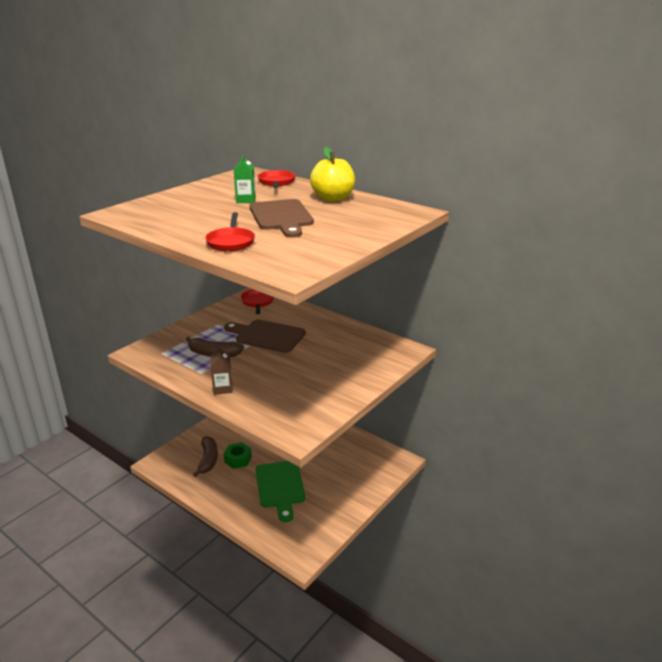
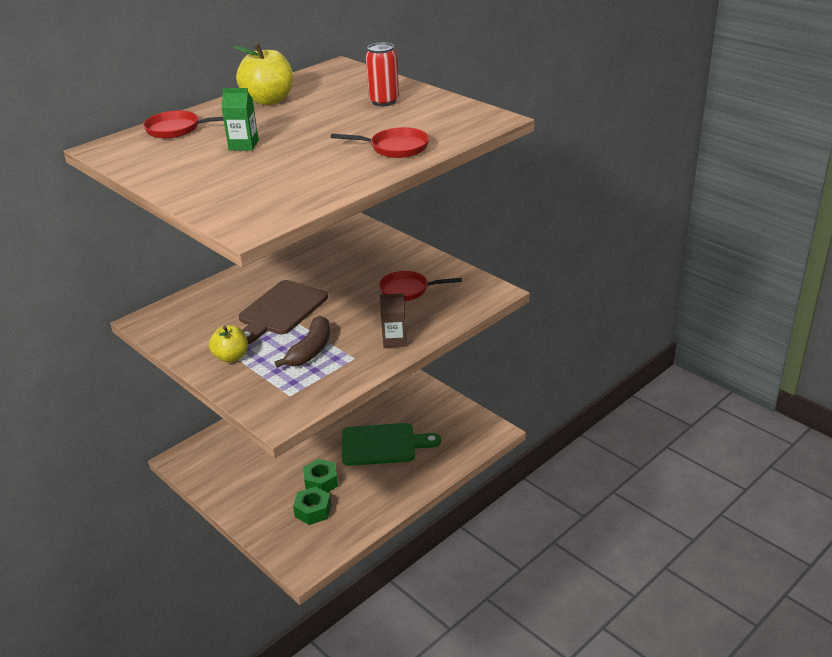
camera: 80 degrees left, 5 degrees up
(208, 460) = (313, 511): brown banana -> green nut
(210, 326) = (231, 357): none -> yellow apple
(257, 302) = (179, 319): red pan -> red pan (408, 290)
(281, 217) = (321, 125): brown cutting board -> none
(334, 232) = (384, 101): none -> red can

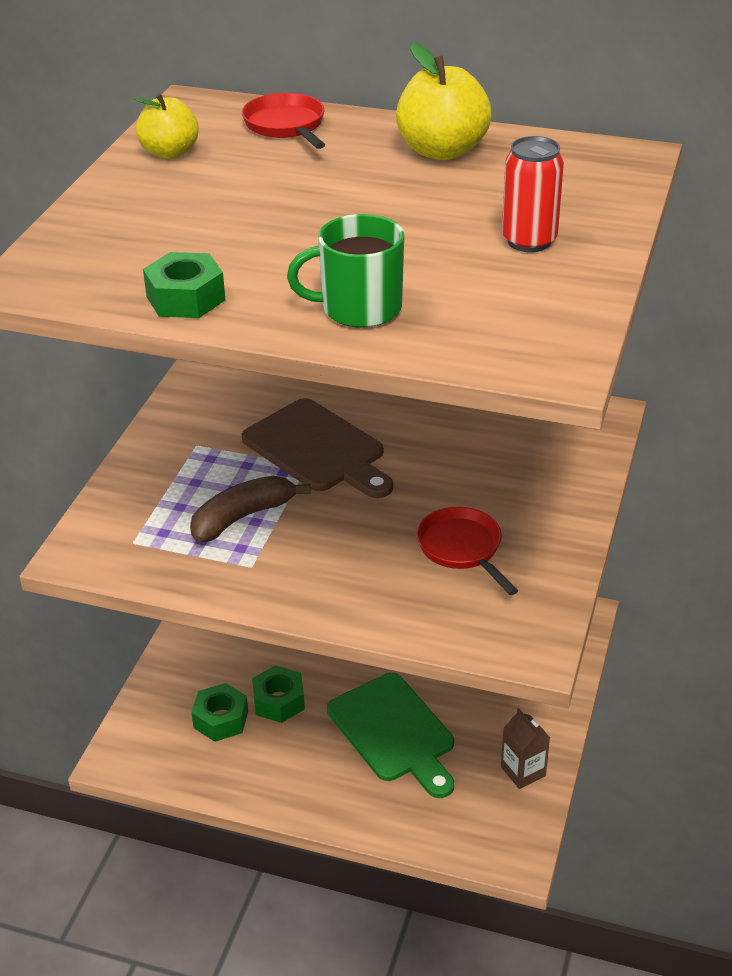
camera: 60 degrees right, 5 degrees up
(231, 357) = (185, 455): yellow apple -> yellow apple (170, 153)
(243, 145) = (273, 188): green carton -> none
(281, 310) = (318, 449): brown cutting board -> brown cutting board turned 135 degrees counterclockwise
(310, 350) = (243, 517): brown banana -> brown banana turned 150 degrees clockwise
(329, 186) = (186, 298): none -> green nut
(395, 148) = (359, 308): red pan -> green mug
(395, 340) = (320, 589): brown carton -> brown carton (523, 771)

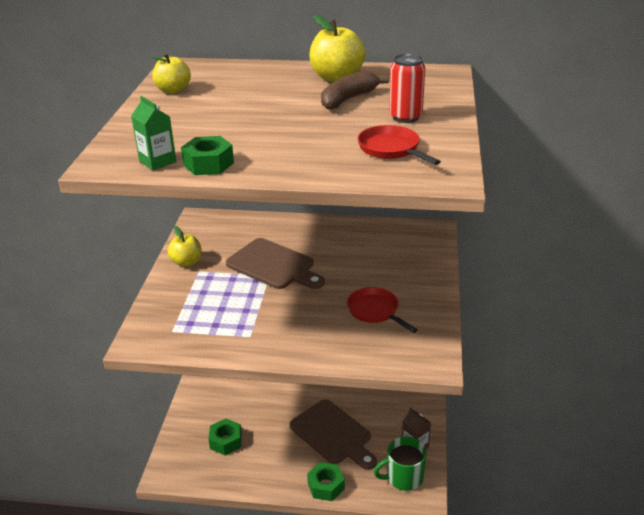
camera: 10 degrees left, 5 degrees down
(109, 286) = (157, 161): none -> green carton
(180, 427) = (186, 262): none -> yellow apple
(243, 517) = (237, 308): brown banana -> brown banana (348, 99)
(279, 701) = (259, 425): green nut -> green nut (326, 486)
(286, 126) = (240, 72): red pan -> red pan (391, 149)
(359, 308) = (318, 160): green mug -> green mug (403, 477)
(394, 732) = (333, 434): green cutting board -> brown cutting board

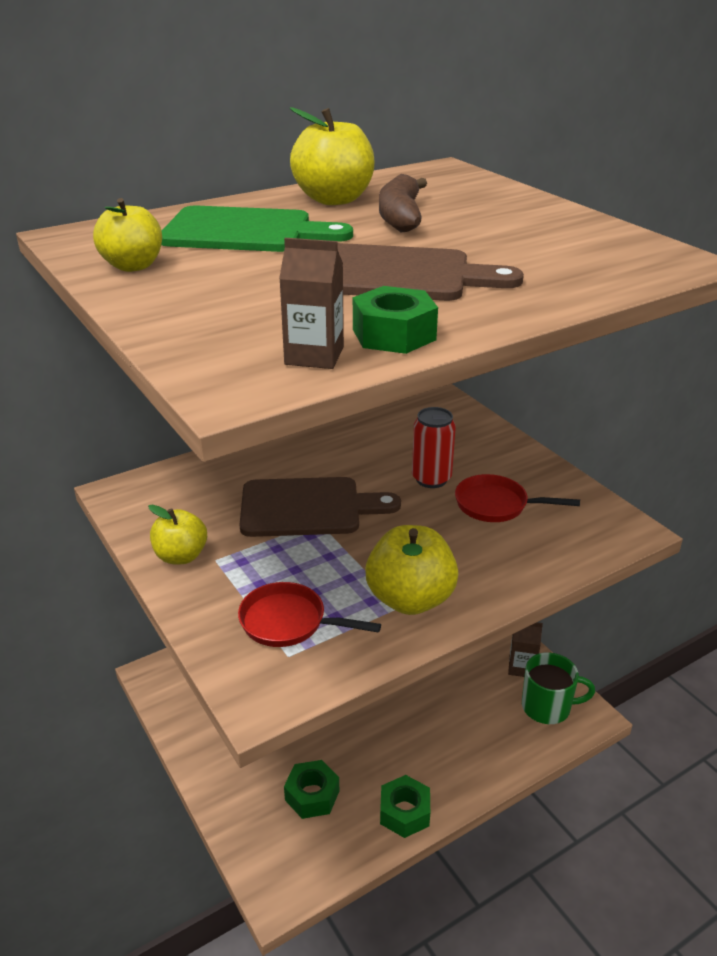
camera: 40 degrees left, 0 degrees up
(157, 161) = (314, 356): green carton -> brown carton
(255, 85) = (245, 231): none -> green cutting board
(259, 335) = (410, 599): none -> yellow apple
(326, 486) = (484, 770): green nut -> green nut (404, 812)
(333, 434) = (427, 706): brown cutting board -> brown cutting board (399, 275)
(391, 149) = (567, 252): red pan -> red pan (289, 622)
(403, 477) = (547, 707): green mug -> green mug turned 120 degrees counterclockwise
(405, 117) = (506, 218): red can -> red can (431, 479)

